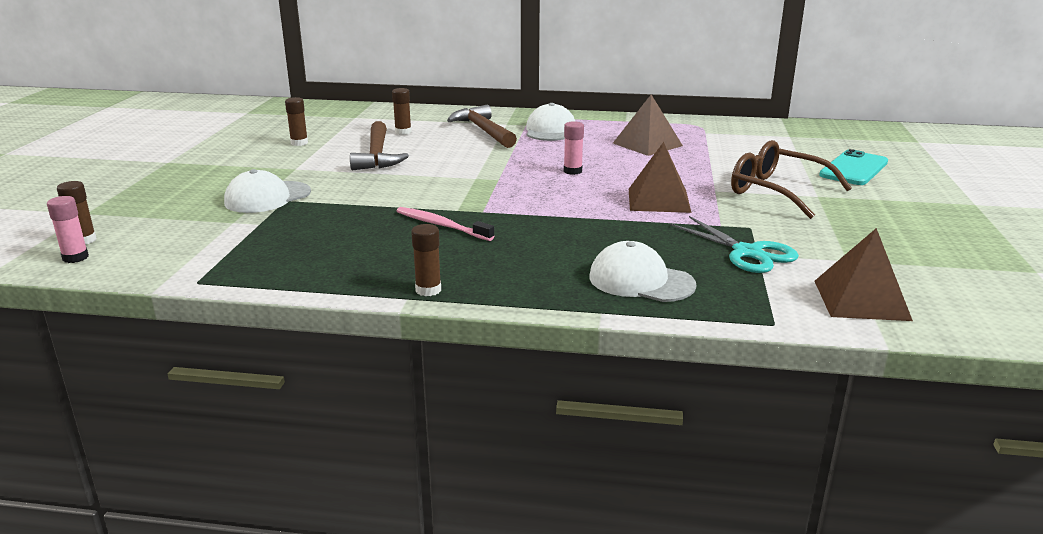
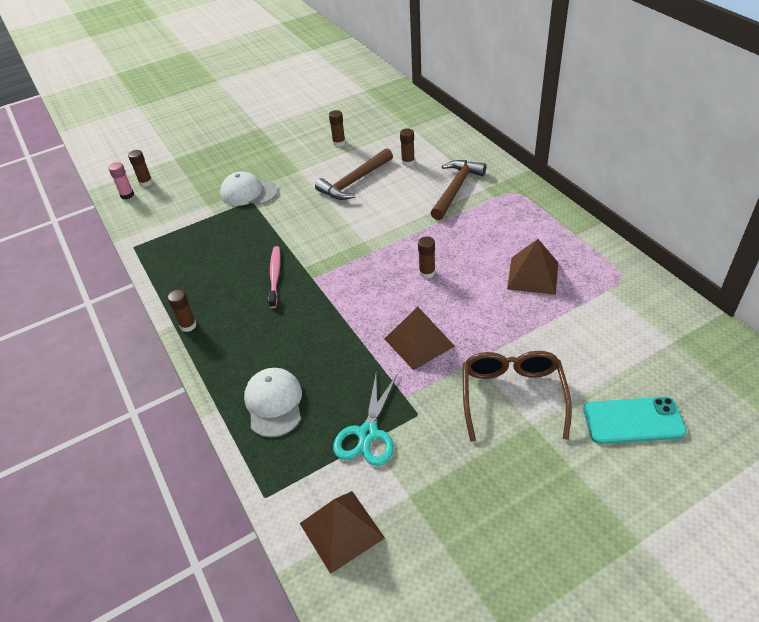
camera: 55 degrees right, 20 degrees up
(550, 130) = (498, 214): white cap -> none
(572, 171) = (427, 273): pink glue stick -> brown glue stick

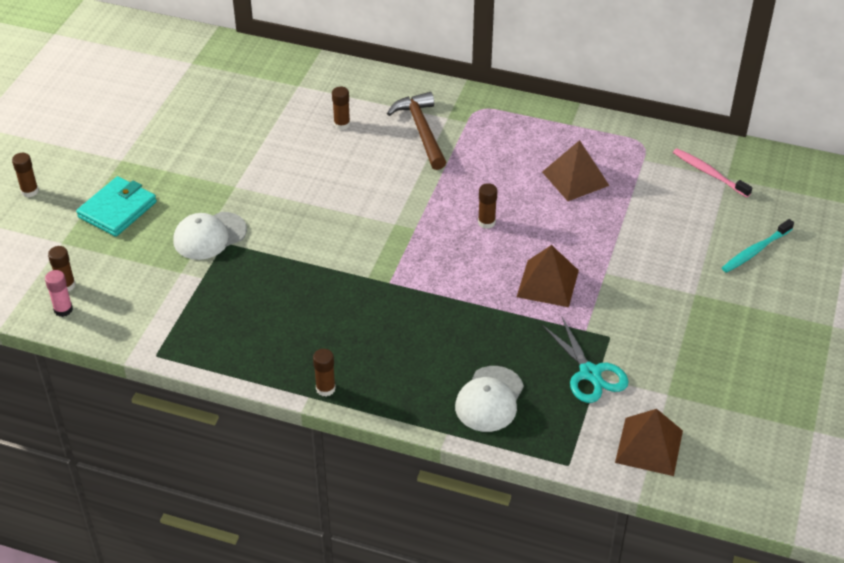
camera: 45 degrees left, 0 degrees up
(223, 154) = (117, 209): none -> turquoise wallet
(274, 403) = (489, 399): white cap -> white cap turned 105 degrees counterclockwise
(275, 276) = (351, 300): pink toothbrush -> pink toothbrush (709, 173)
(339, 143) = (240, 136): brown glue stick -> brown glue stick (30, 191)
(354, 181) = (311, 170): brown hammer -> none
(512, 397) = (662, 282): brown glasses -> none
(633, 421) = (755, 251): turquoise phone -> turquoise toothbrush

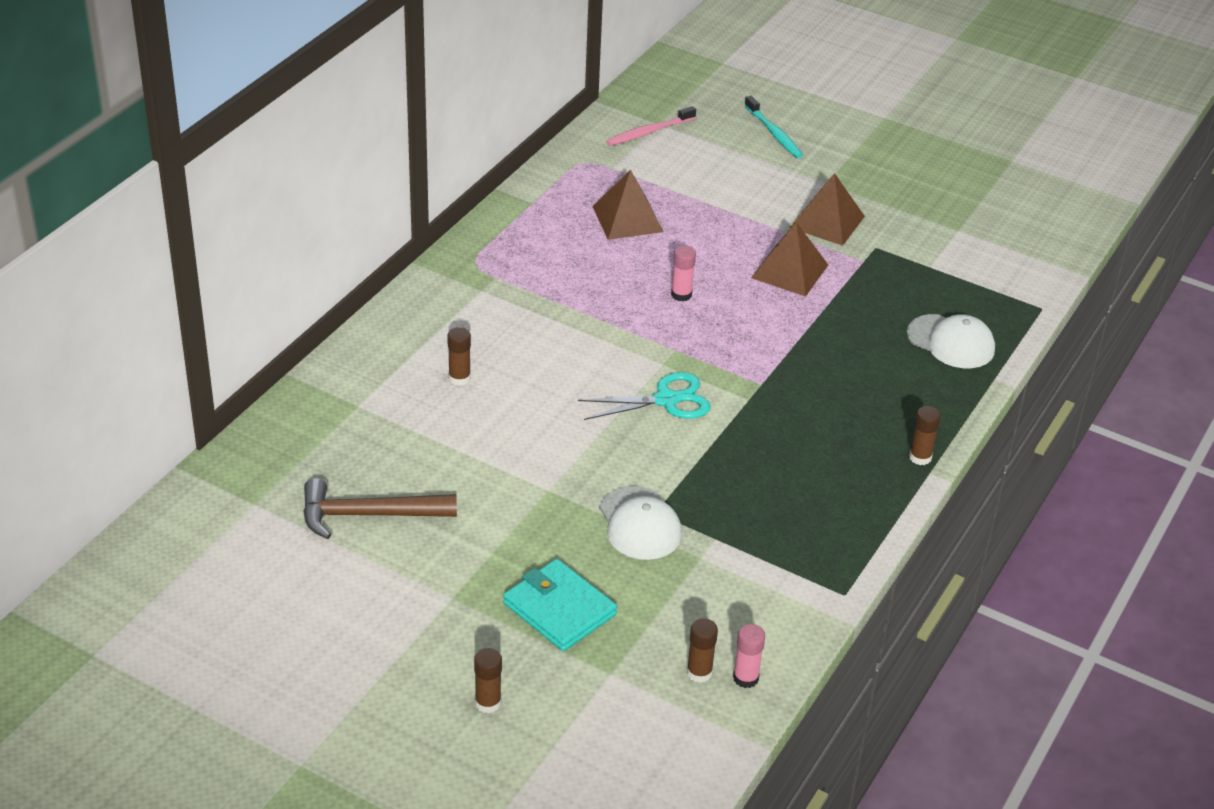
camera: 80 degrees left, 5 degrees down
(421, 131) = (499, 315): brown hammer -> brown hammer (368, 515)
(486, 222) = (681, 295): brown glue stick -> pink glue stick
(590, 373) = (924, 270): turquoise scissors -> turquoise scissors (666, 400)
(649, 446) = (1023, 255): brown pyramid -> brown pyramid (827, 222)

